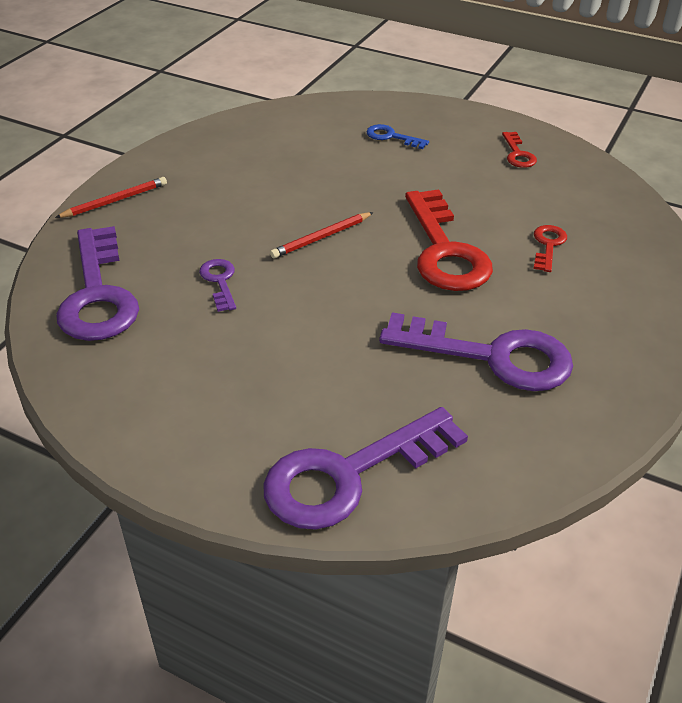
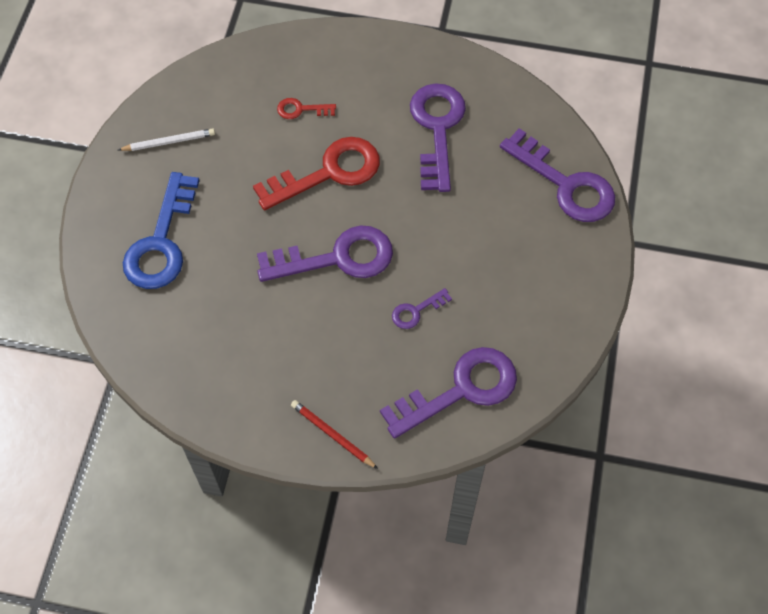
camera: 105 degrees left, 20 degrees up
(321, 237) = (337, 258): red pencil -> purple key
(391, 137) = (161, 242): blue key -> blue key, size x2.16
(518, 154) = (169, 142): red key -> white pencil

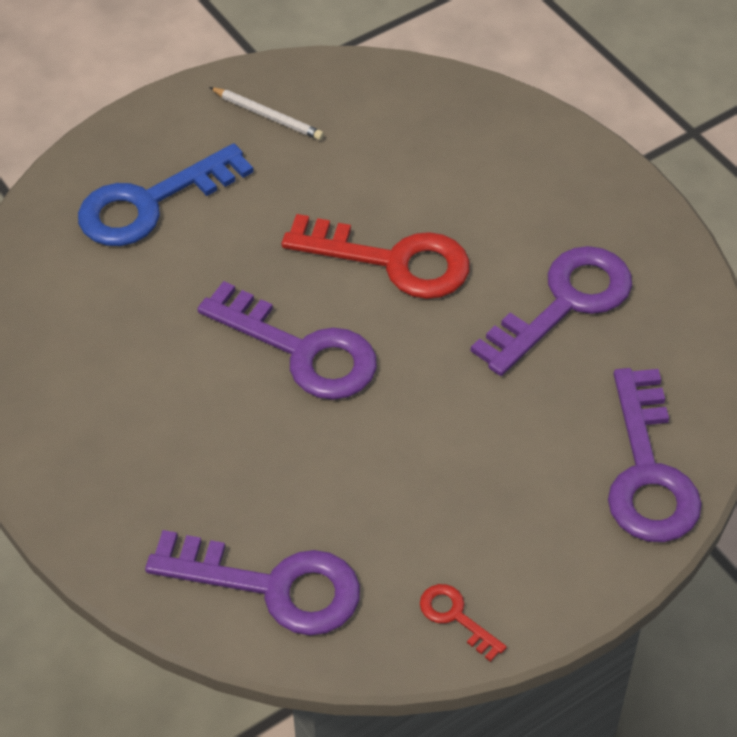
camera: 45 degrees right, 10 degrees down
(301, 109) = (437, 179): red key -> red key (455, 617)
(332, 435) = (93, 517): red pencil -> none
(416, 311) = (320, 468): purple key -> none

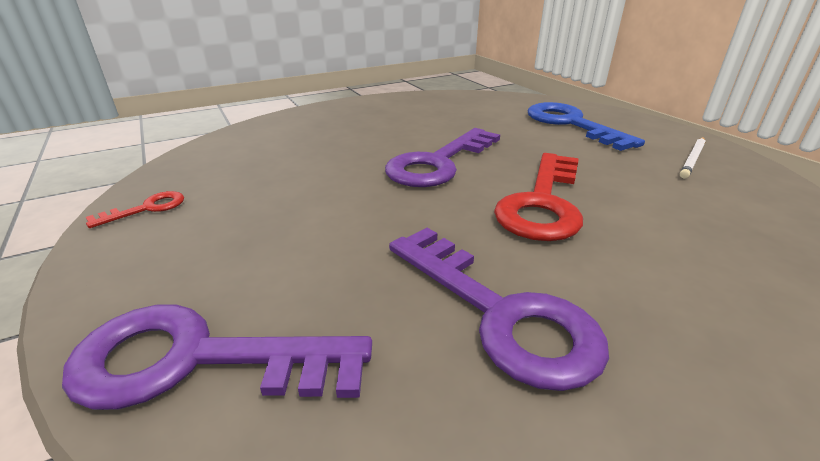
camera: 95 degrees right, 20 degrees down
(273, 586) = (242, 149): purple key -> none

